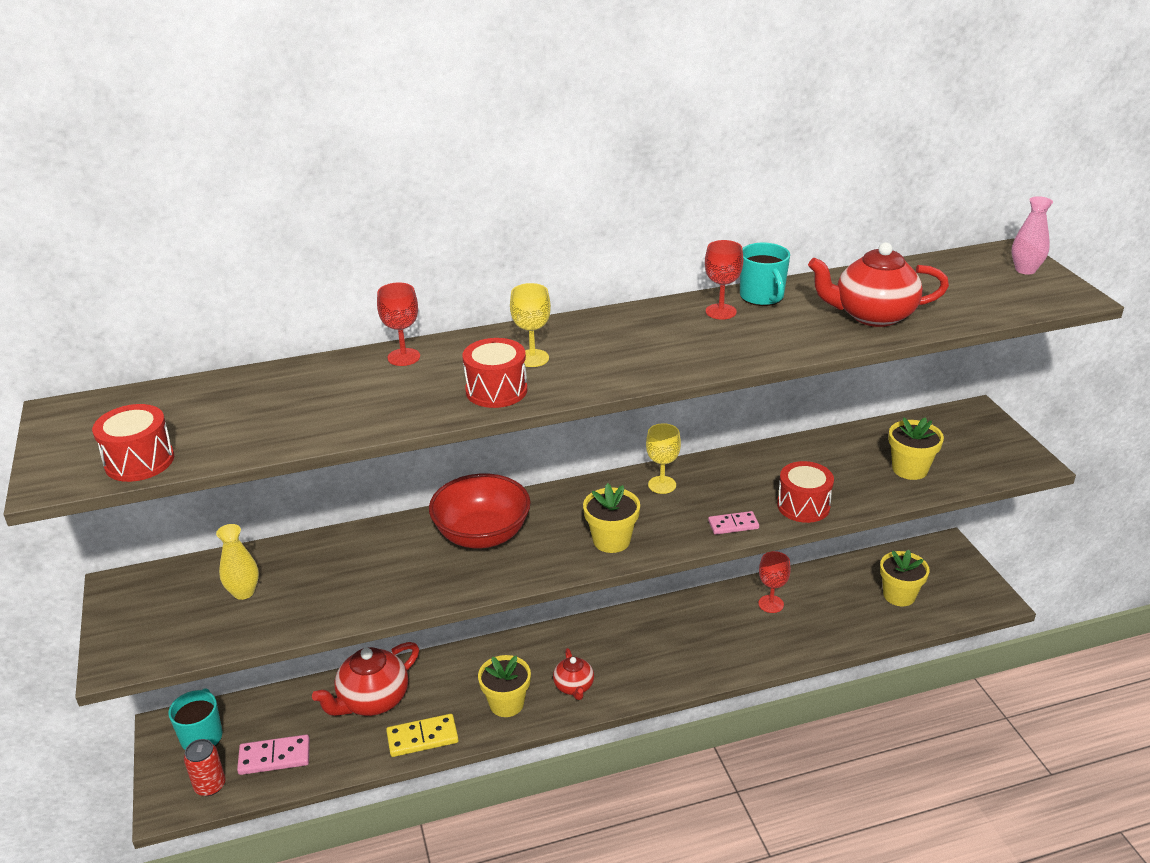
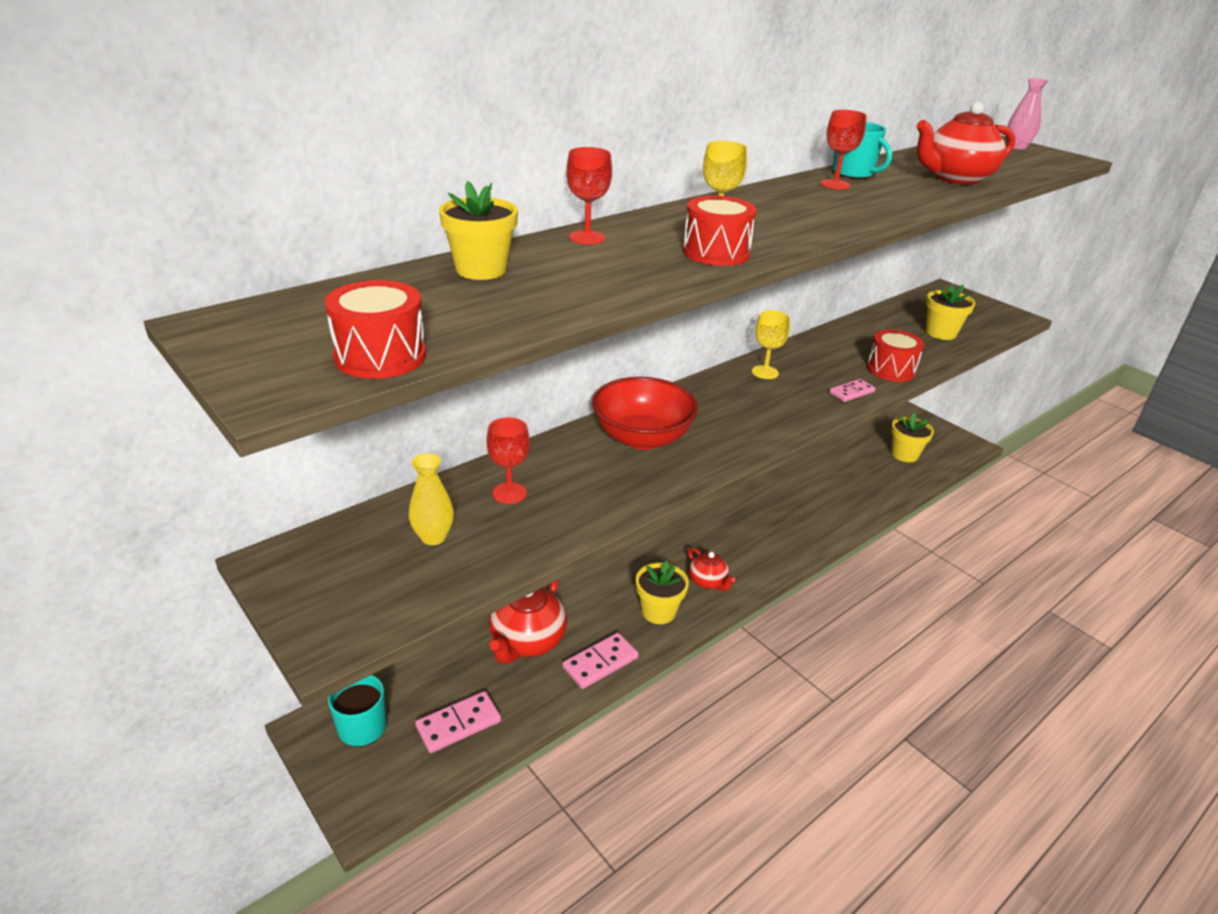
camera: 25 degrees left, 0 degrees up
(210, 785) = (403, 774): red can -> none
(422, 737) = (600, 662): yellow domino -> pink domino
(611, 540) = (763, 421): yellow flower pot -> yellow flower pot (481, 270)
(771, 604) = (817, 480): red goblet -> red goblet (509, 493)

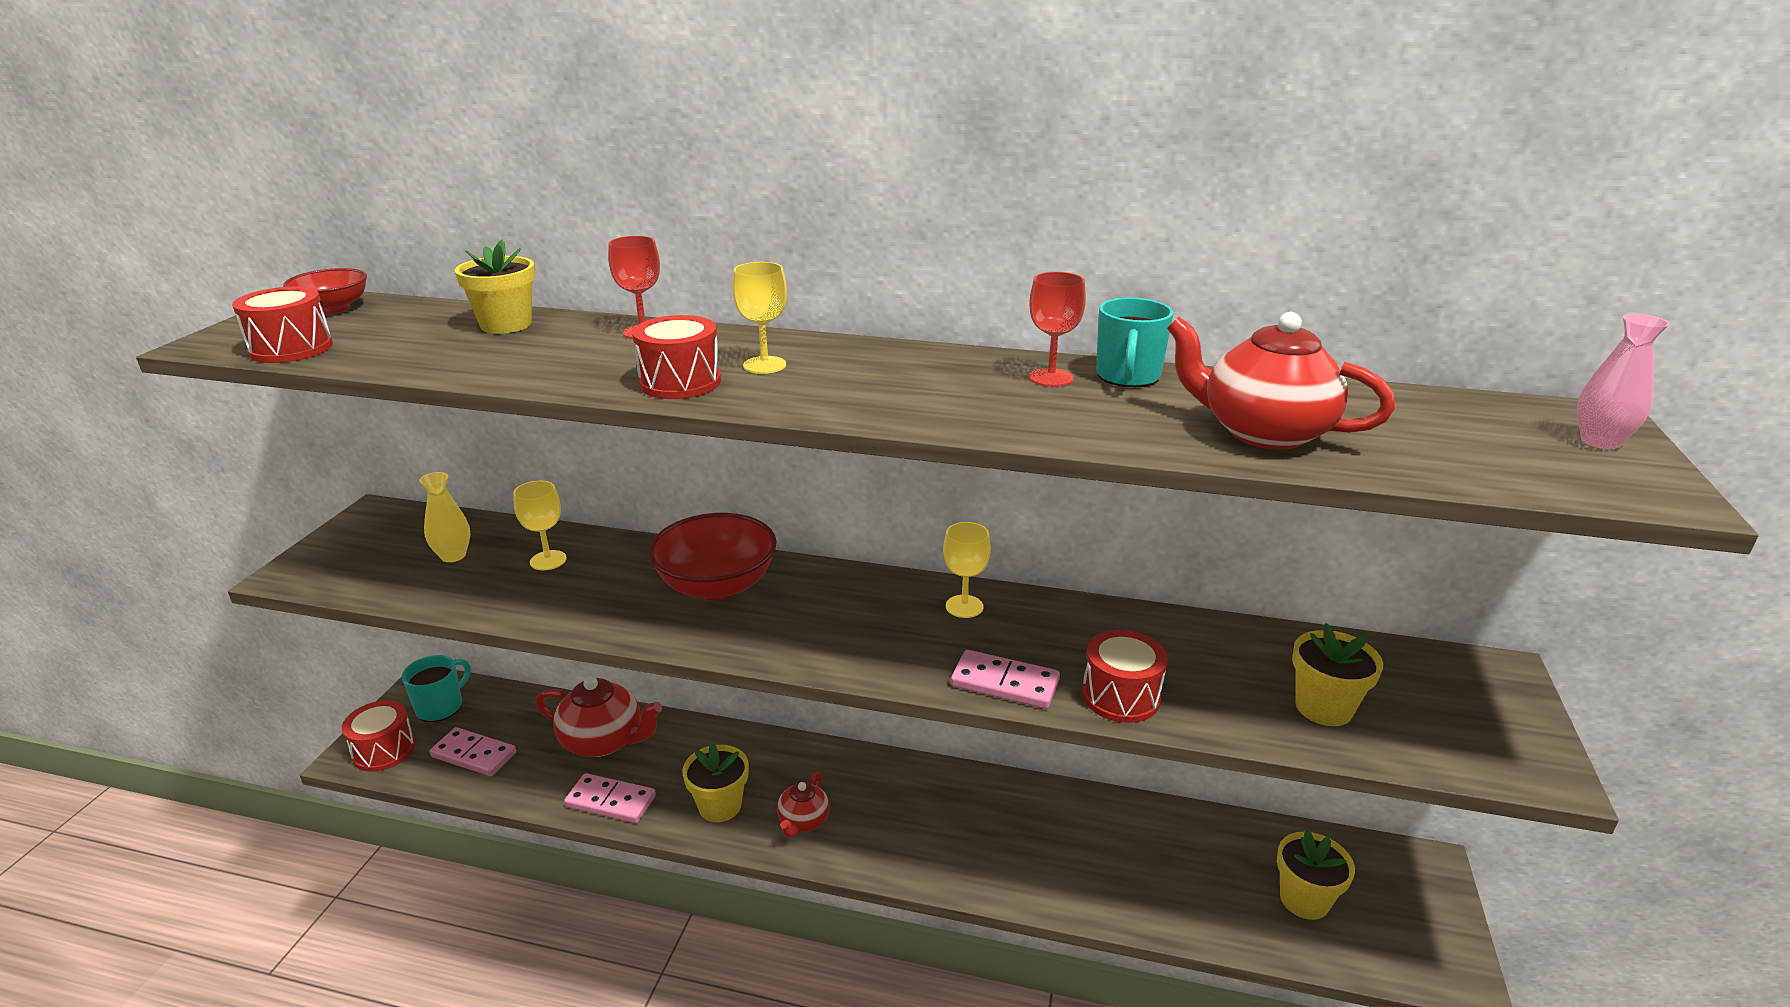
camera: 55 degrees right, 5 degrees down
(273, 320) = (333, 308): none -> red bowl
(381, 786) = (384, 750): none -> red drum
(509, 493) = (548, 560): red goblet -> yellow goblet
(527, 641) = (604, 741): red teapot -> red teapot turned 150 degrees counterclockwise
(851, 392) = (1004, 683): pink domino -> pink domino, size x1.50

